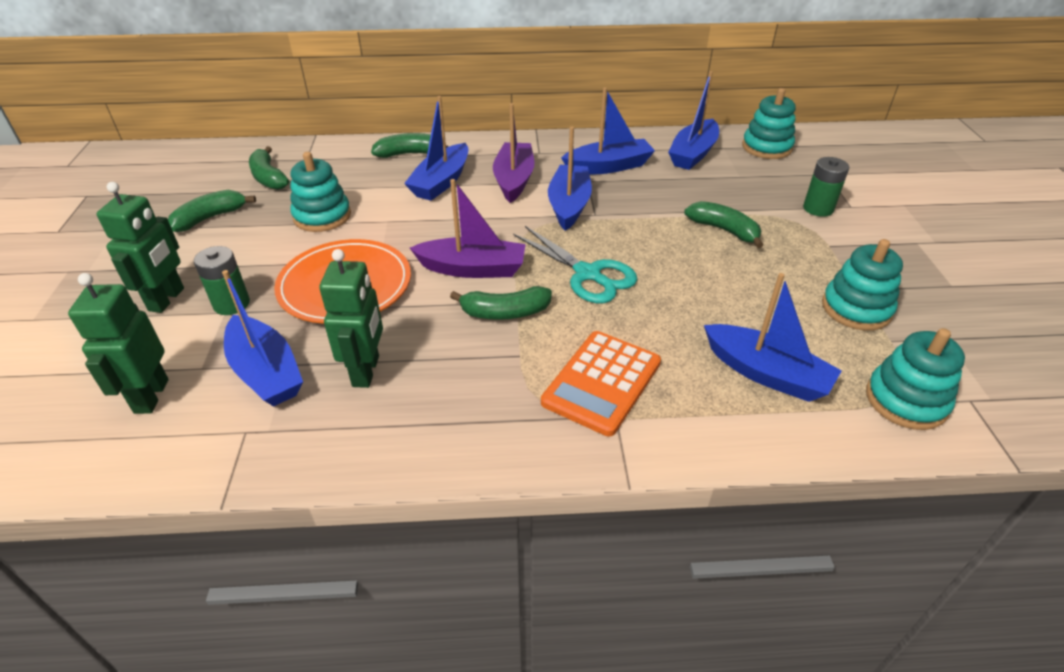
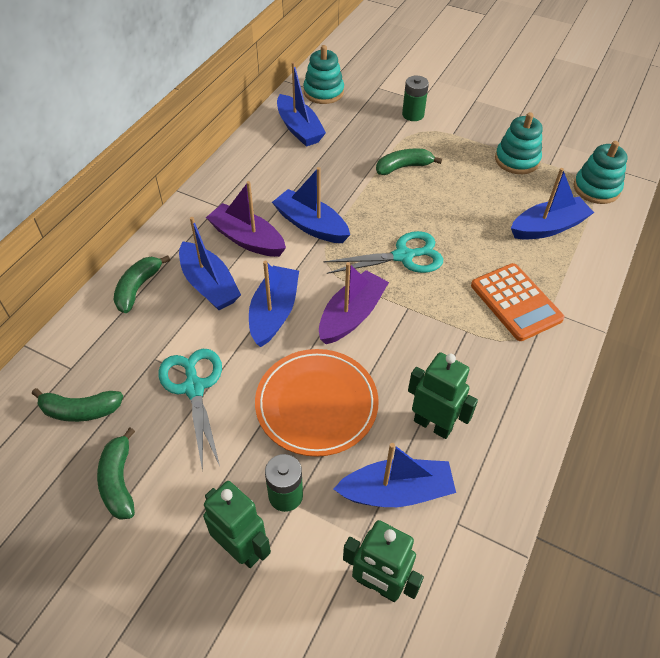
camera: 60 degrees left, 10 degrees up
(322, 216) = (194, 388): turquoise stacking toy -> turquoise scissors
(505, 312) = (416, 319): green banana -> none
(608, 166) = (276, 179): blue boat -> blue boat (274, 312)

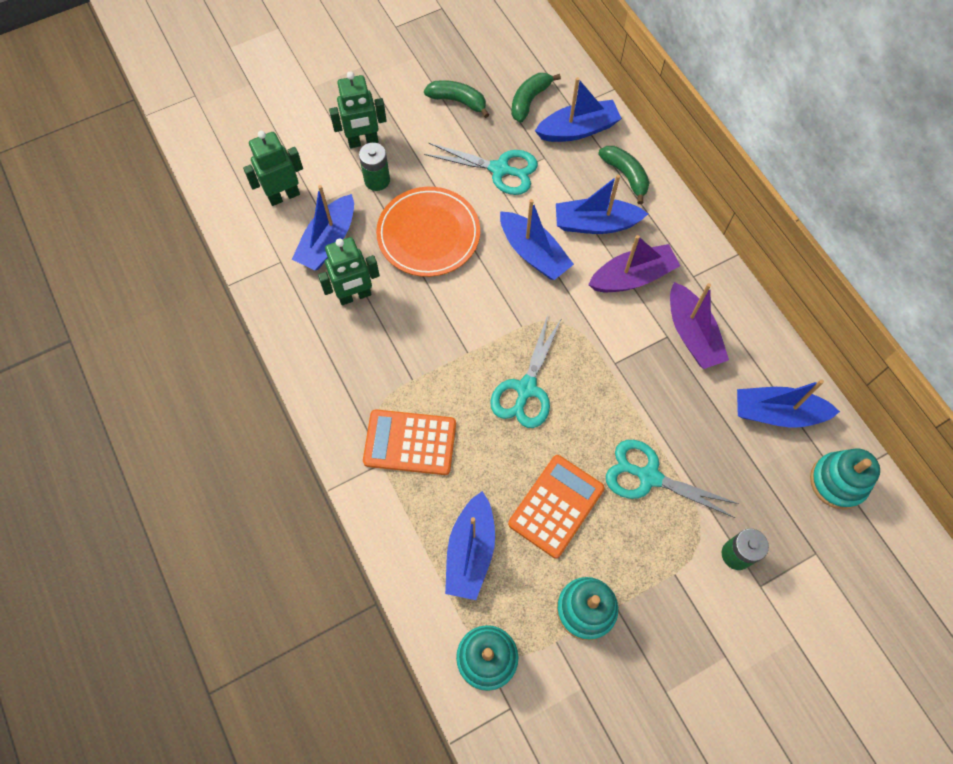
camera: 125 degrees right, 15 degrees up
(311, 225) = (617, 337): blue boat -> blue boat (578, 130)
(351, 315) = (490, 305): purple boat -> purple boat (692, 334)
(403, 167) = (649, 476): green banana -> turquoise scissors
(471, 201) = (556, 506): none -> orange calculator

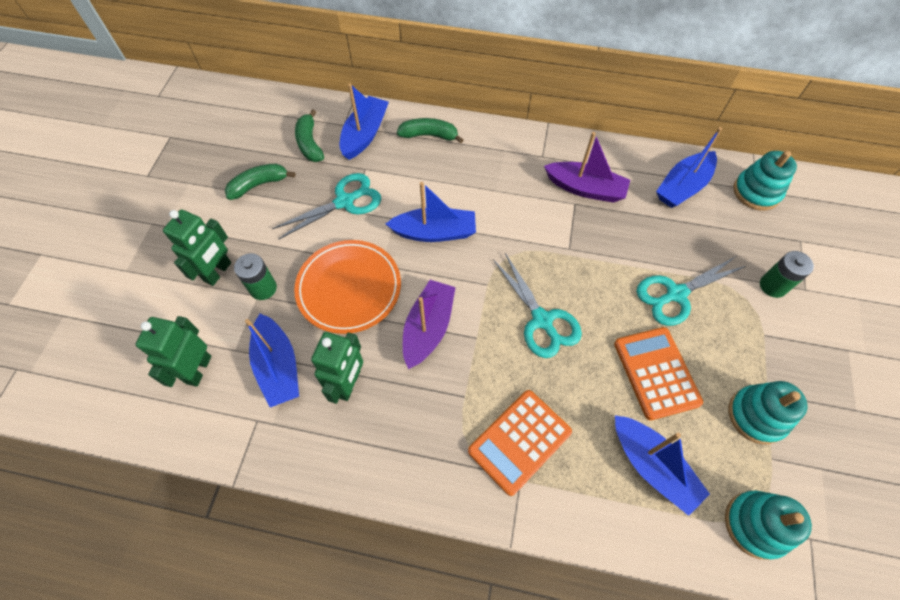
camera: 50 degrees left, 5 degrees down
(595, 224) = (449, 179): blue boat -> none
(632, 277) = (511, 189): purple boat -> purple boat (428, 328)

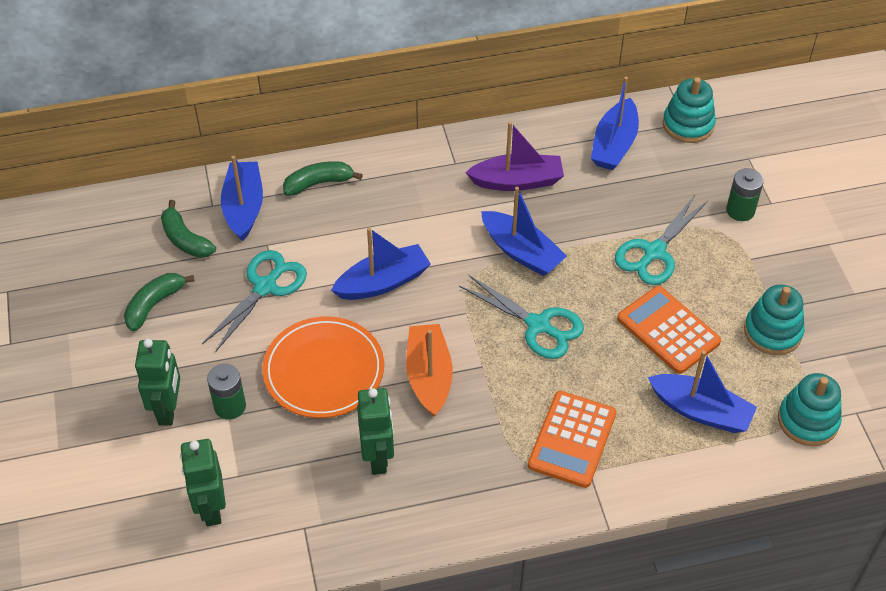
camera: 25 degrees left, 10 degrees down
(278, 366) = (295, 472): blue boat -> blue boat (521, 252)
(428, 328) = (429, 376): purple boat -> orange boat

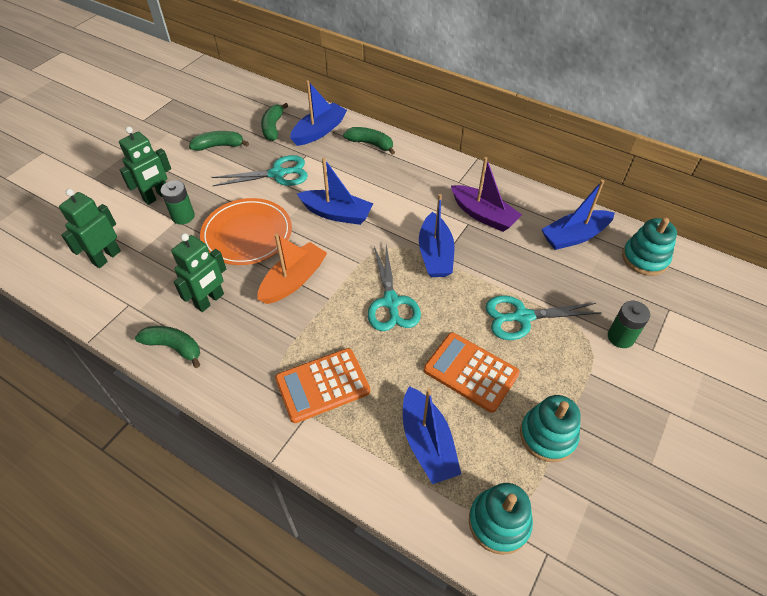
camera: 45 degrees right, 0 degrees up
(404, 522) = (174, 347): none -> green banana
(668, 330) = (470, 372): orange calculator -> orange calculator turned 60 degrees counterclockwise

